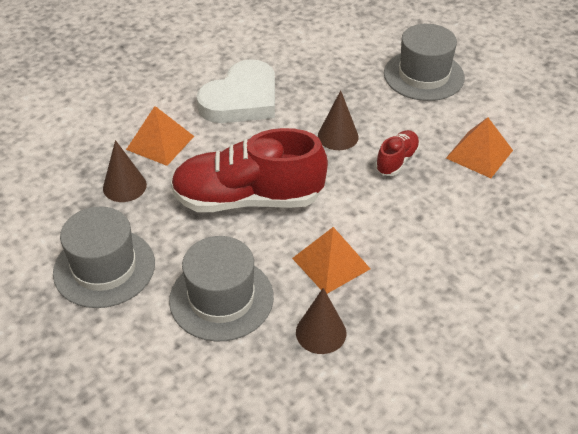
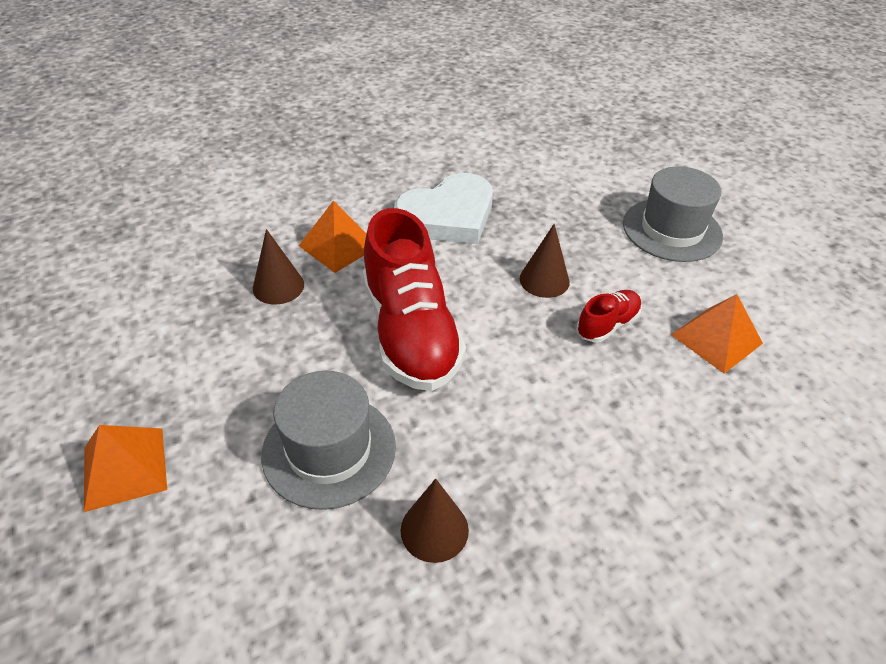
camera: 15 degrees right, 0 degrees up
(104, 268) = (212, 377): grey hat -> none
(248, 199) = (410, 332): red shoe -> red shoe turned 120 degrees counterclockwise
(331, 263) = (480, 437): orange pyramid -> orange pyramid (124, 468)

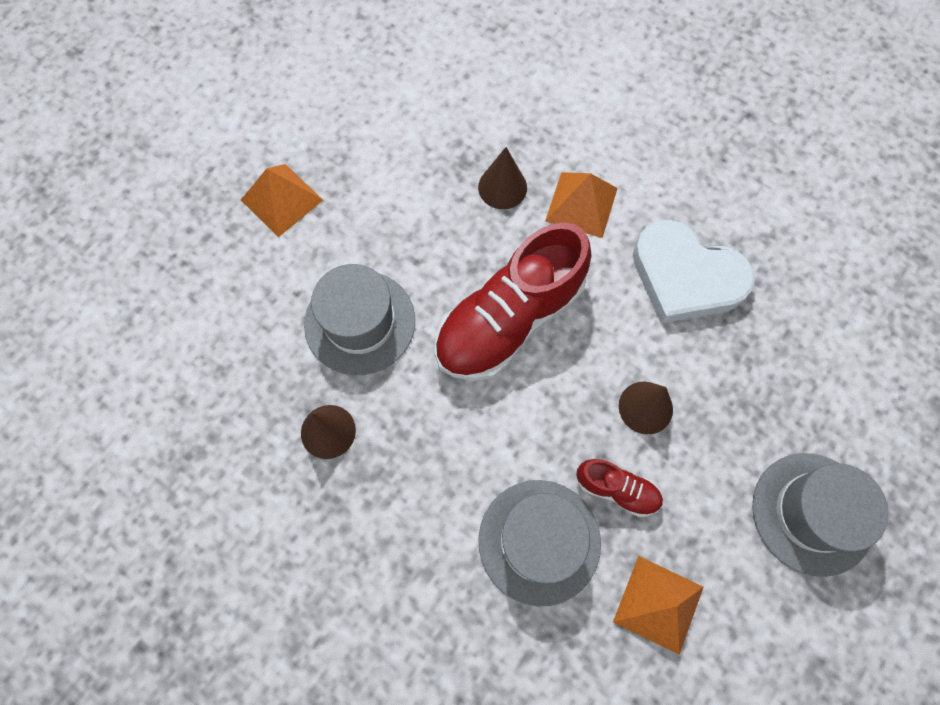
camera: 65 degrees right, 25 degrees up
(633, 394) = (539, 541): none -> grey hat

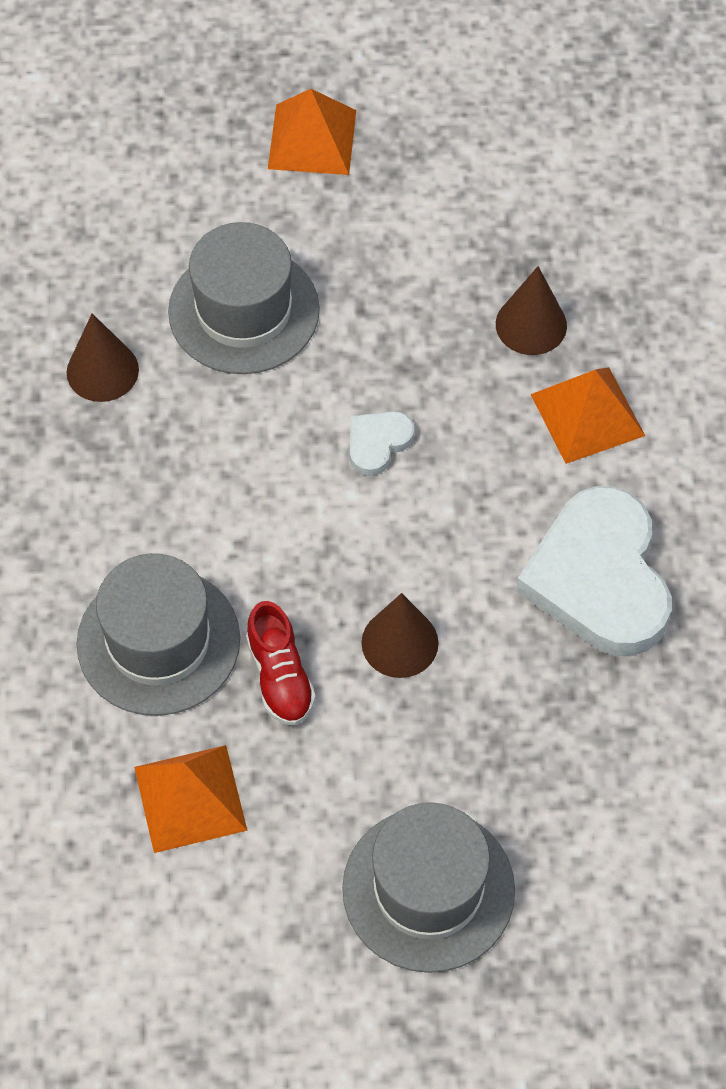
camera: 50 degrees right, 10 degrees down
(509, 320) = (377, 443): red shoe -> white heart

